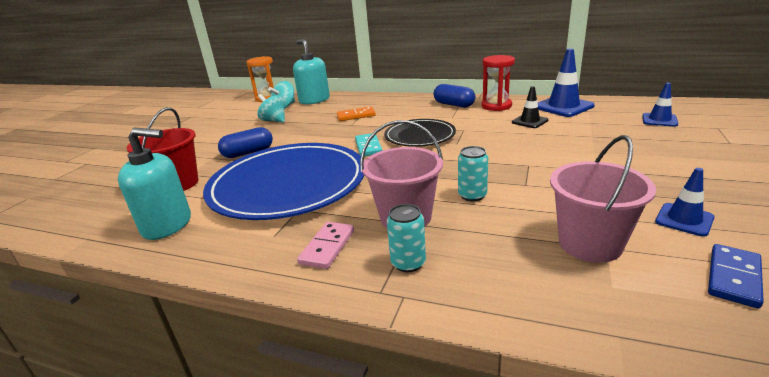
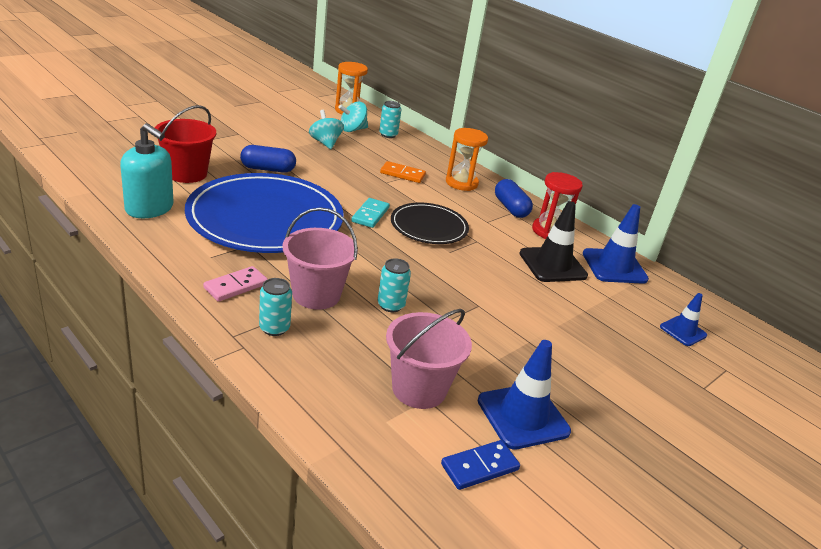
camera: 20 degrees right, 5 degrees up
(314, 100) = (388, 135): turquoise soap dispenser -> turquoise can
(402, 105) = (461, 183): none -> orange hourglass
(529, 121) = (552, 265): black traffic cone -> black traffic cone, size x1.69
(684, 220) = (523, 416): blue traffic cone -> blue traffic cone, size x1.69

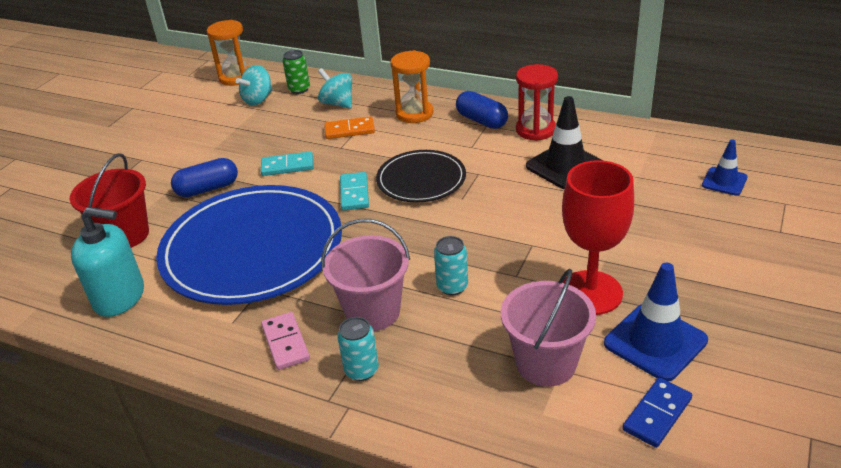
camera: 15 degrees left, 5 degrees up
(236, 286) = (286, 343): pink domino -> pink domino turned 45 degrees counterclockwise
(325, 143) = (242, 129): turquoise spinning top -> turquoise spinning top (337, 103)
(337, 178) = (287, 166): none -> turquoise domino
(388, 135) = (299, 89): turquoise can -> green can
(498, 358) = (590, 293): none -> red goblet
(614, 266) = (620, 141): blue traffic cone -> none

